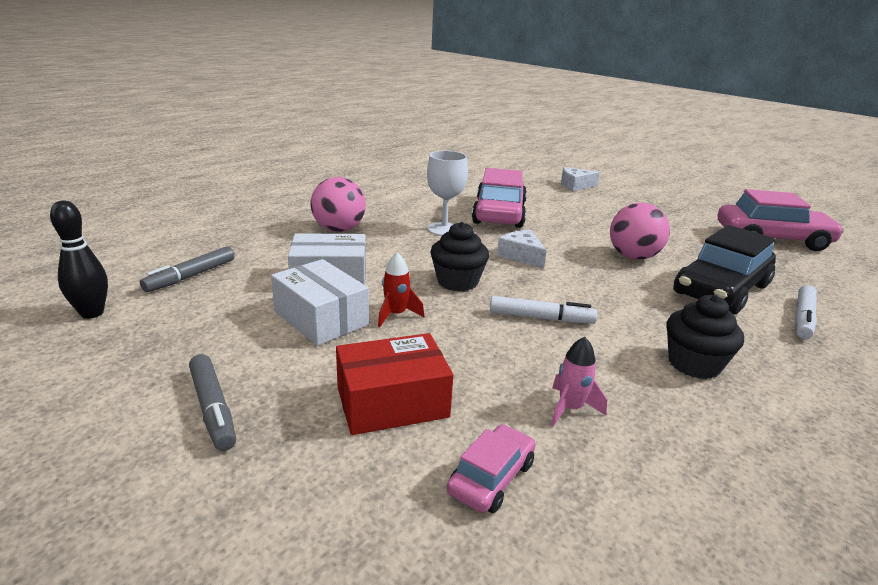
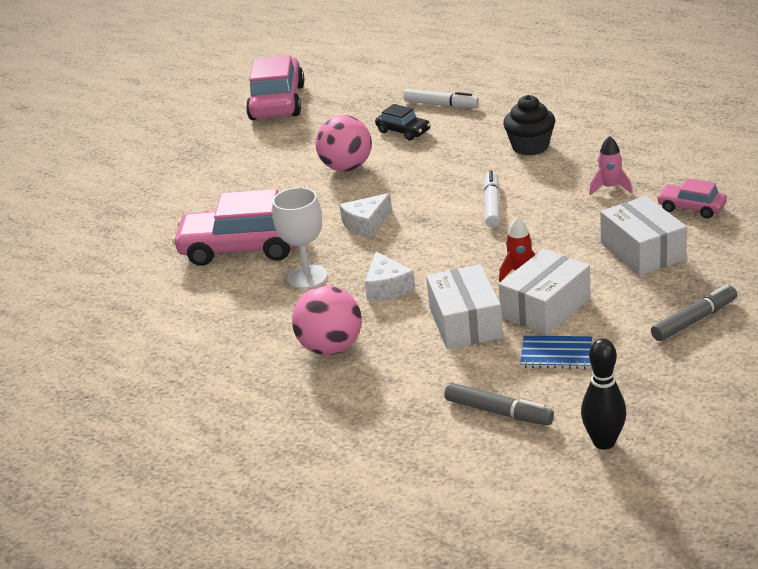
camera: 90 degrees left, 5 degrees up
(240, 312) = (556, 354): none -> blue notebook
(392, 402) = (642, 251): red box -> white box
(457, 282) = (441, 251): black cupcake -> none
(575, 185) = (123, 205): white cheese -> white cheese (387, 287)
(721, 290) = (403, 131): black car -> black car, size x0.50

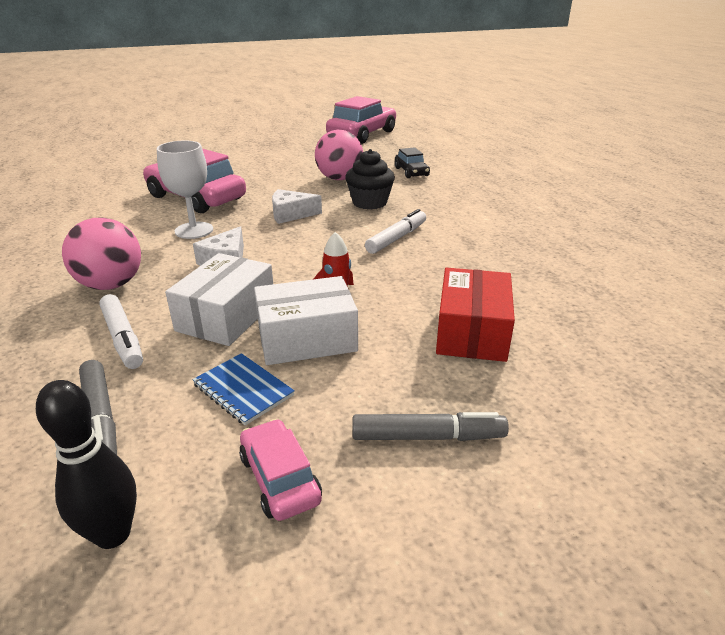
camera: 30 degrees right, 0 degrees up
(440, 105) = (462, 166): white marker -> white marker (123, 338)
(530, 147) = (489, 211): black cupcake -> black cupcake (369, 203)
(610, 188) = (515, 265): pink rocket -> none
(642, 251) = (472, 332): white box -> red box
(691, 208) = (576, 314): pink car -> pink car (280, 478)

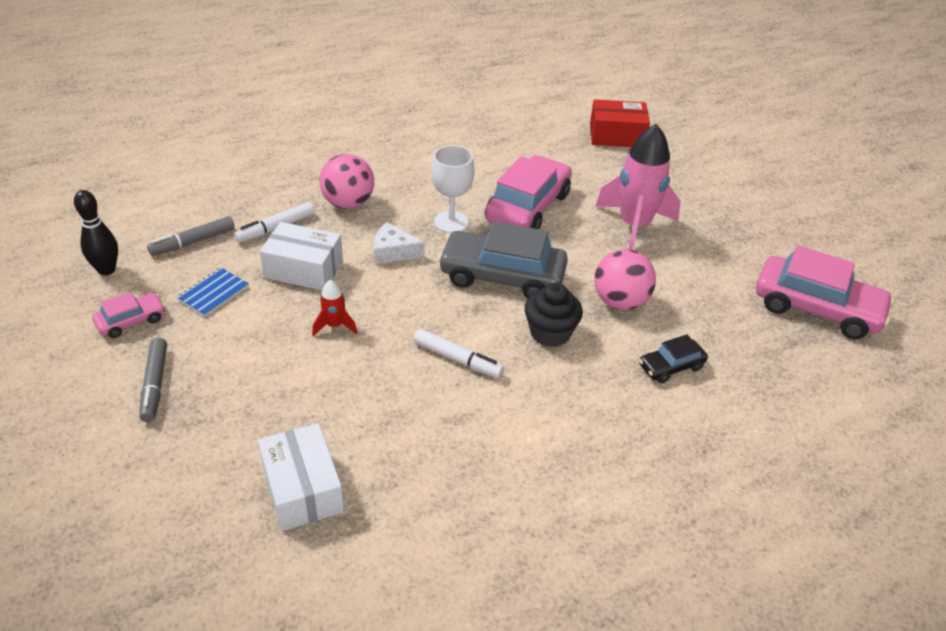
camera: 80 degrees right, 10 degrees up
(250, 166) = (634, 226): none -> pink rocket
(291, 214) = (502, 276): white cheese -> grey car
(307, 338) = (272, 315): white box -> white box (302, 489)
(472, 332) = (278, 413): red box -> red box (617, 135)

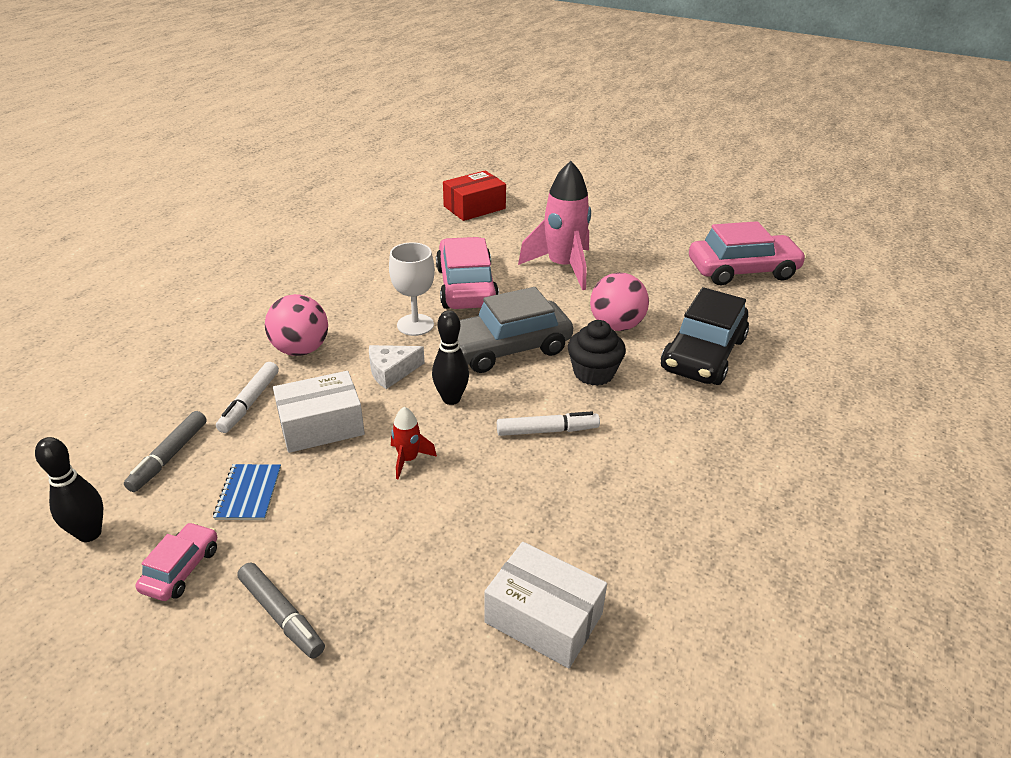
camera: 35 degrees left, 5 degrees down
(413, 296) = (451, 399): none -> black bowling pin
(671, 367) = (703, 354): black car -> black car, size x2.01

